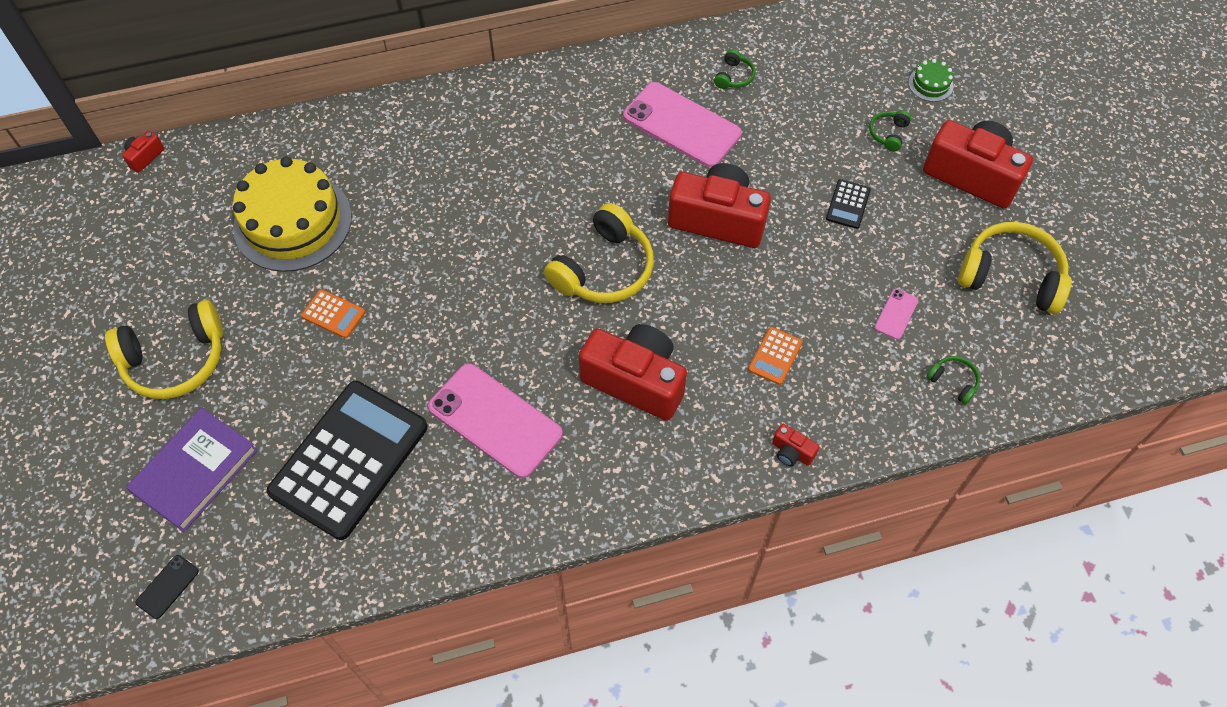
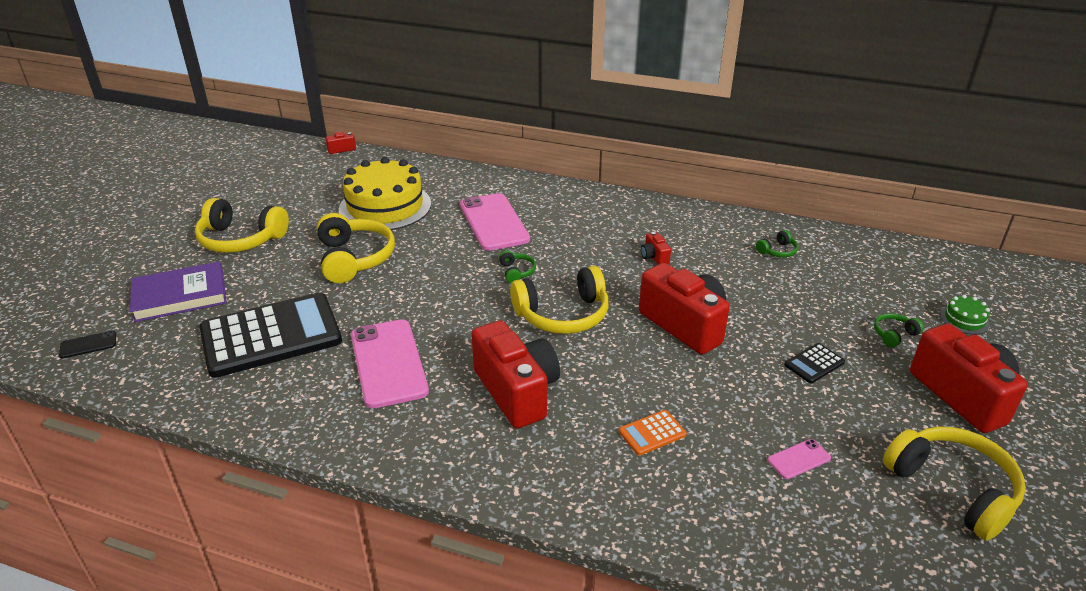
camera: 35 degrees right, 25 degrees down
(333, 314) = (354, 258): orange calculator -> yellow headphones
(682, 125) = (707, 261): pink phone -> pink phone (494, 222)
(791, 452) = (602, 509): red camera -> red camera (654, 257)
(953, 382) = (819, 541): green headphones -> green headphones (516, 272)

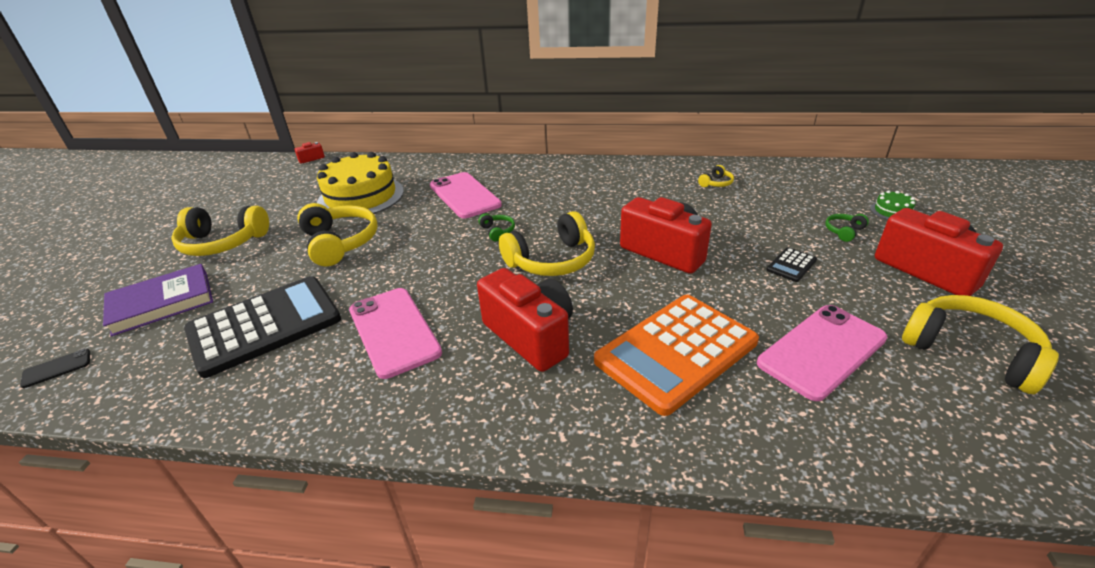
camera: 10 degrees left, 0 degrees up
(652, 433) = (676, 351): orange calculator -> orange calculator, size x2.49
(654, 257) = (615, 202): red camera -> none
(777, 251) = (716, 183): green headphones -> yellow headphones
(799, 459) = (822, 351): pink phone -> pink phone, size x2.28

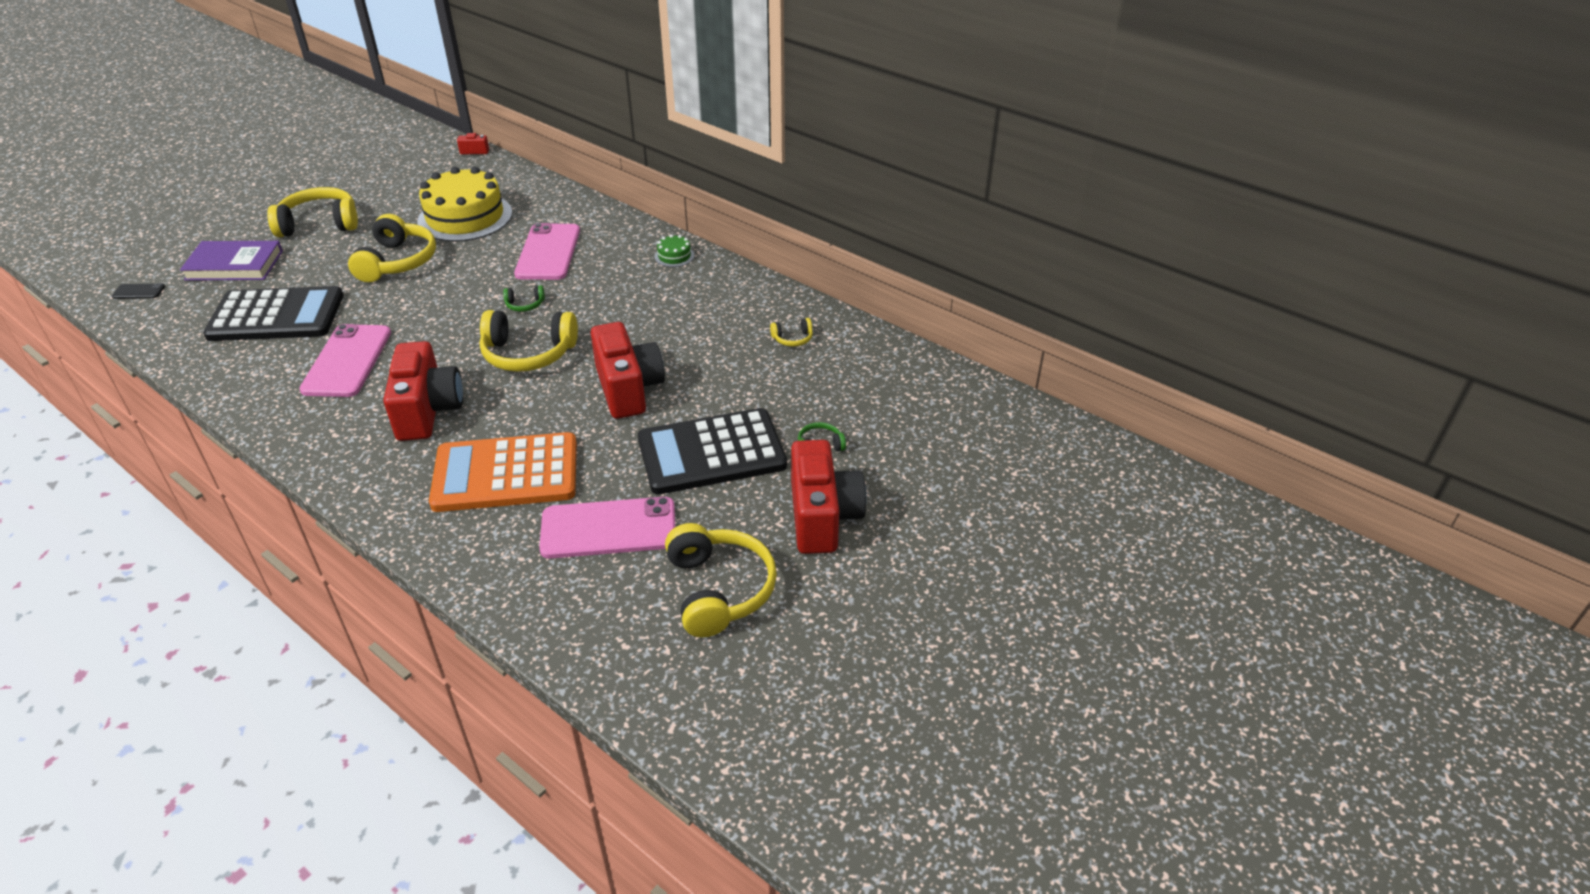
camera: 30 degrees right, 5 degrees up
(223, 243) = (319, 224): yellow headphones -> yellow headphones turned 135 degrees clockwise
(497, 231) = (525, 305): green headphones -> green headphones turned 75 degrees clockwise
(791, 265) = (711, 452): black calculator -> black calculator, size x2.49
(892, 211) = (909, 449): green cake -> green cake (674, 256)

